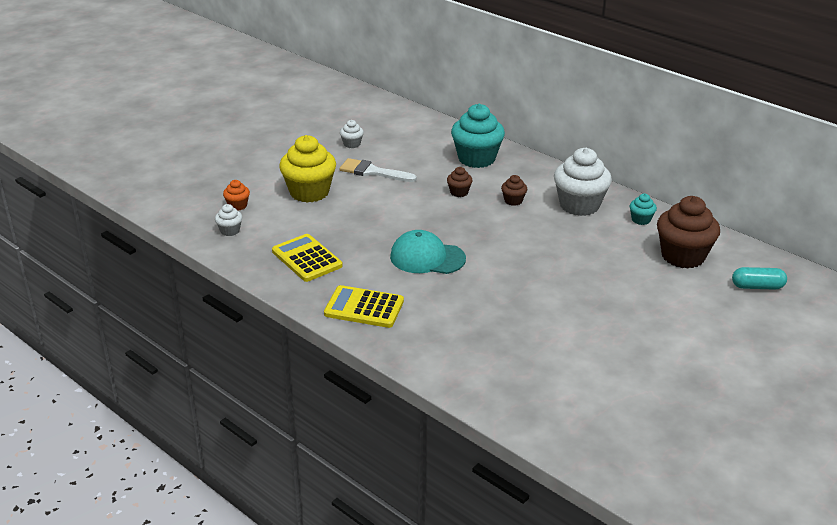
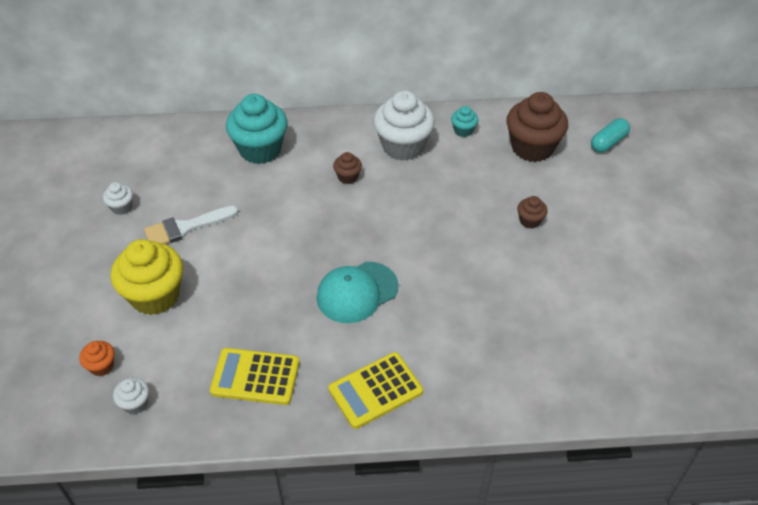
camera: 45 degrees left, 15 degrees up
(459, 192) = (292, 198): brown cupcake -> brown cupcake (530, 221)

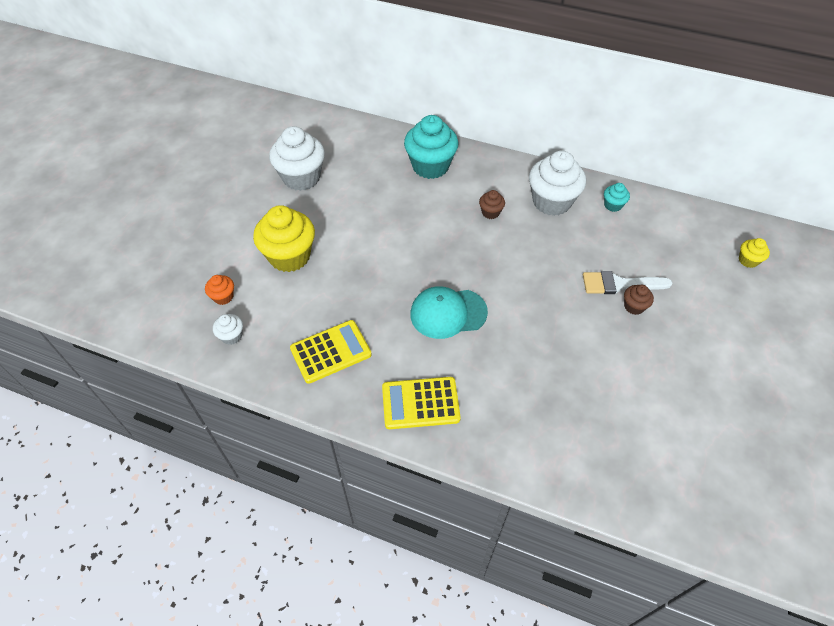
camera: 25 degrees right, 5 degrees up
(121, 207) = (301, 178): white cupcake -> white cupcake, size x2.17
(185, 228) = (340, 210): white brush -> white brush (619, 284)
(255, 377) = (331, 352): yellow calculator -> yellow calculator turned 120 degrees clockwise
(532, 148) = (670, 241): brown cupcake -> none
(608, 142) = (748, 260): turquoise capsule -> yellow cupcake

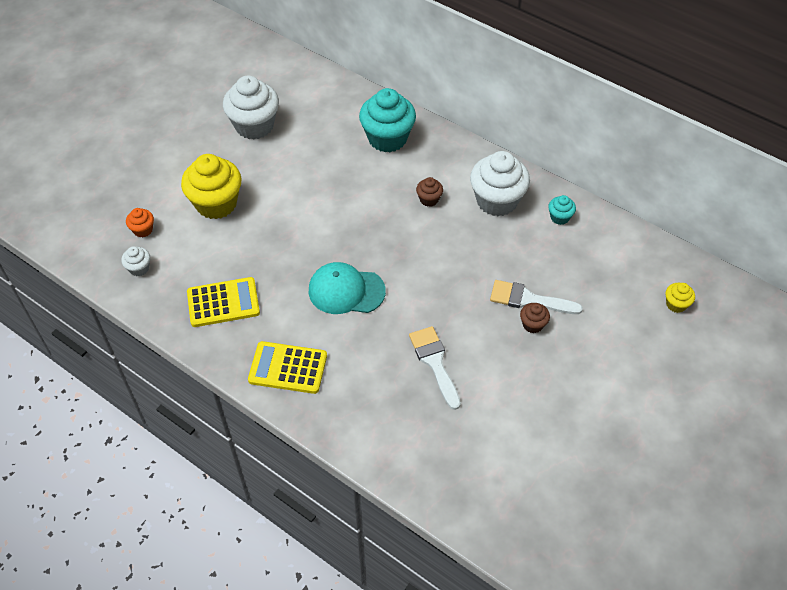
camera: 15 degrees right, 0 degrees up
(560, 363) = (434, 362): none -> white brush

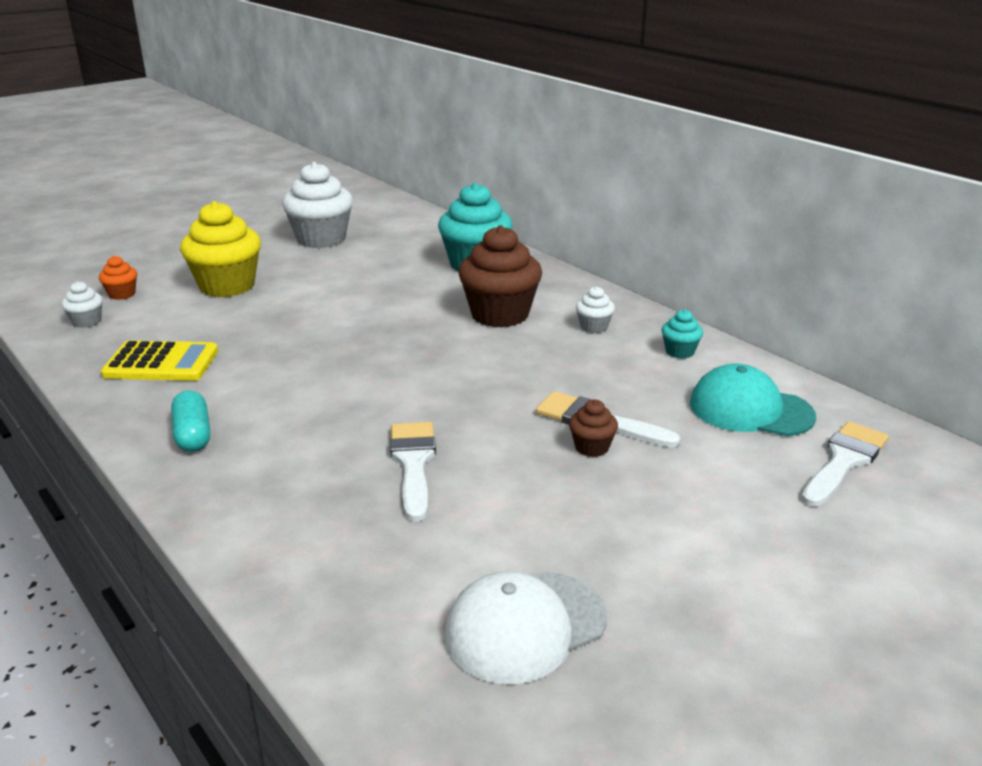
camera: 15 degrees right, 25 degrees down
(288, 368) = (193, 435): yellow calculator -> turquoise capsule
(346, 291) = (333, 375): turquoise cap -> turquoise cap (750, 409)
(429, 199) = (500, 315): brown cupcake -> brown cupcake, size x2.17
(497, 201) = (593, 327): white cupcake -> white cupcake, size x0.46
(541, 469) = (525, 626): none -> white cap
(676, 304) = (844, 461): yellow cupcake -> white brush

